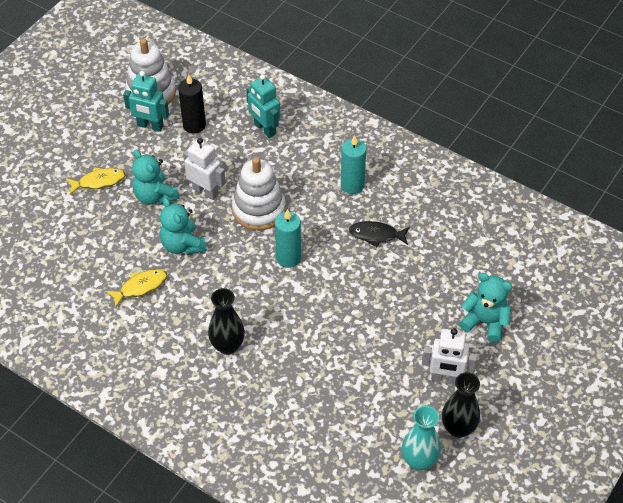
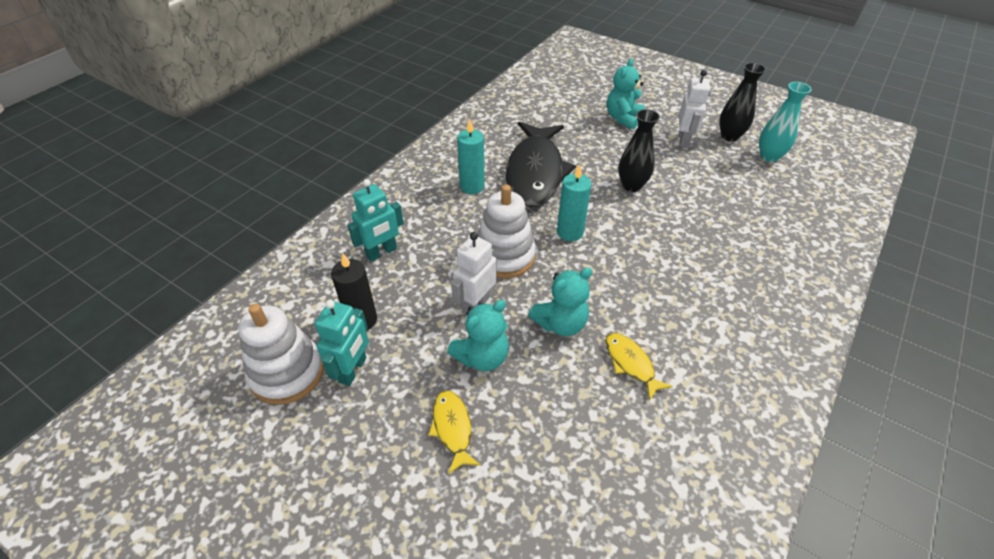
camera: 90 degrees left, 5 degrees down
(227, 346) = (694, 278): black vase -> black vase (631, 186)
(376, 235) = (535, 172): black fish -> black fish, size x2.29

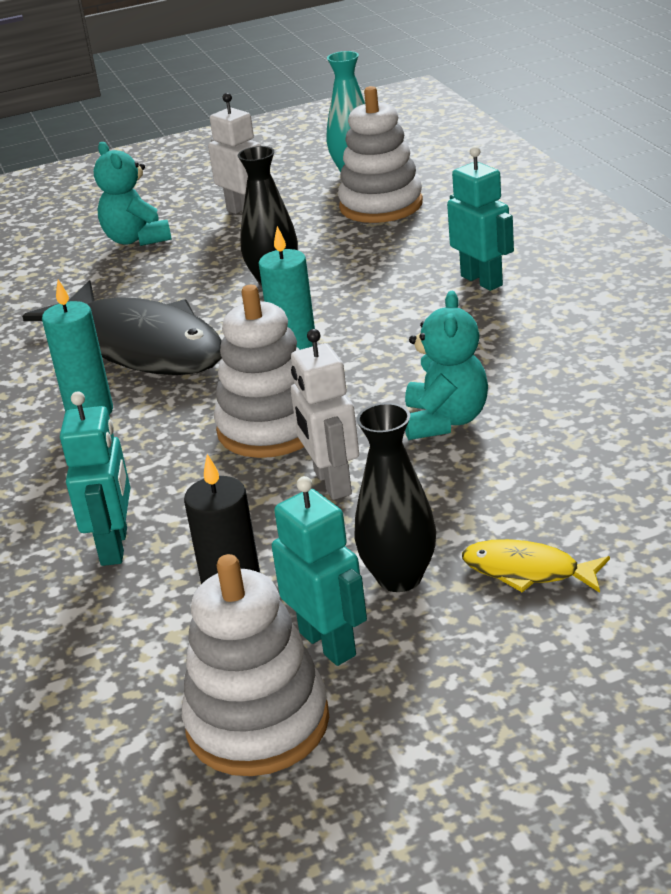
camera: 50 degrees left, 15 degrees down
(482, 357) = (432, 507): turquoise teddy bear -> none
(631, 364) = (564, 390): yellow fish -> none
(710, 269) = (482, 280): none -> turquoise robot
(729, 136) = (284, 181): black vase -> black vase (399, 577)
(745, 186) = (381, 205): none -> white stacking toy

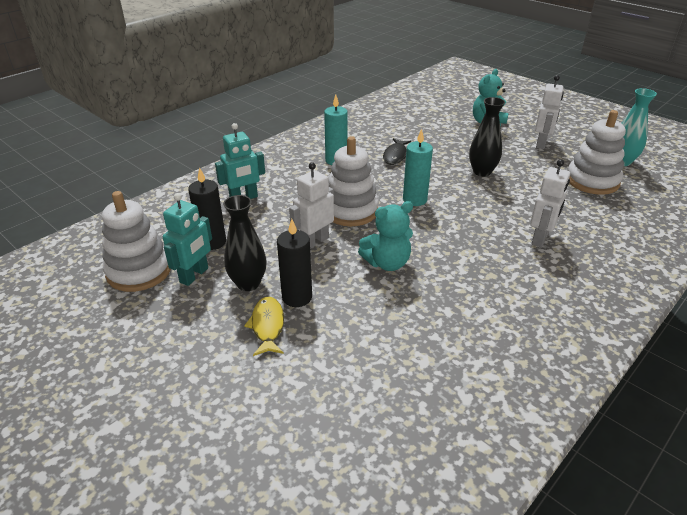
camera: 60 degrees right, 5 degrees up
(141, 346) = (395, 155): black fish -> black fish, size x0.44
(472, 528) = (297, 297): none -> black candle
(482, 280) = (540, 238): turquoise robot -> white robot

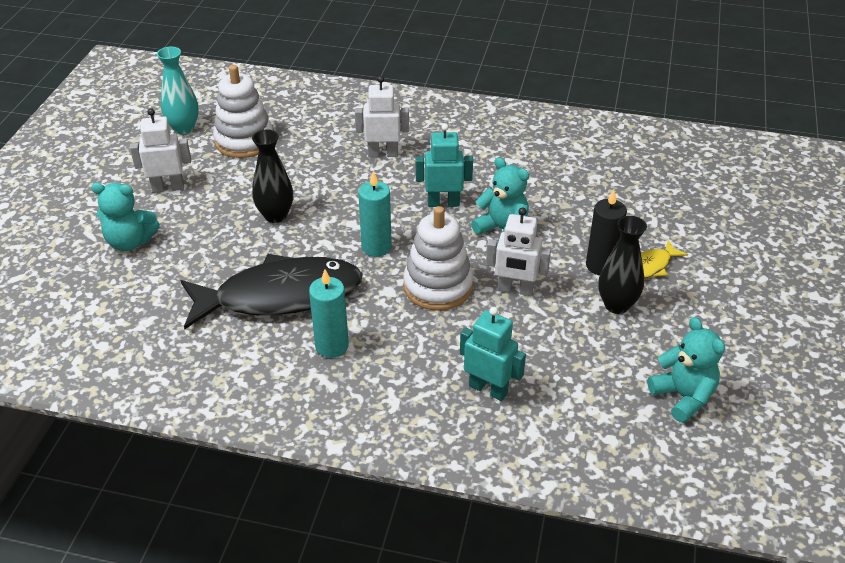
camera: 120 degrees left, 5 degrees up
(139, 271) = (683, 397): white stacking toy -> turquoise teddy bear
(194, 275) = (645, 349): turquoise robot -> turquoise robot (443, 203)
(212, 242) = (588, 367): black candle -> none
(395, 155) = (280, 296): black fish -> black fish, size x2.29

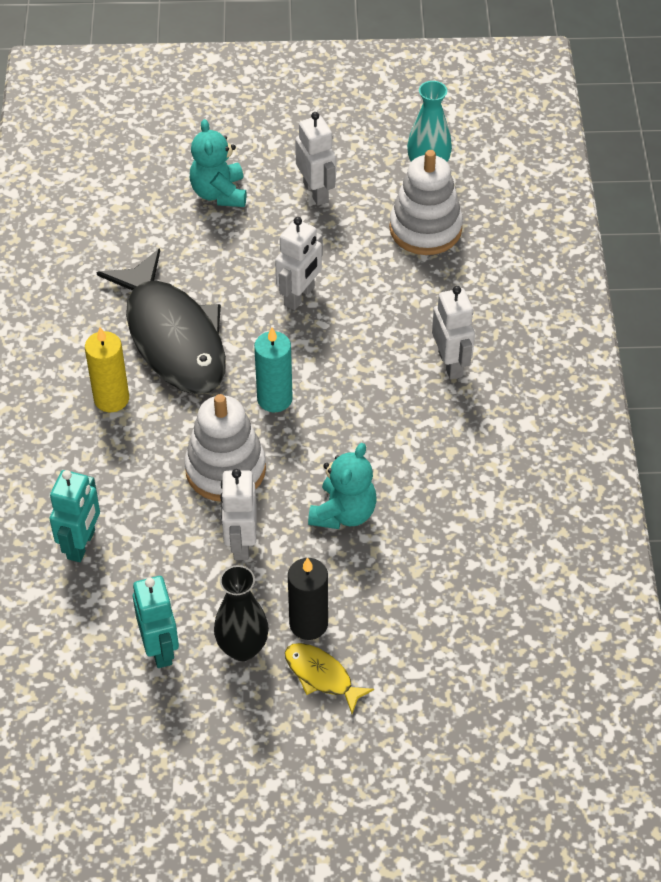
camera: 75 degrees right, 10 degrees up
(275, 215) = (299, 296): black vase -> white robot
(332, 346) = (111, 399): turquoise candle -> yellow candle
(443, 203) = (375, 444): turquoise robot -> turquoise robot (160, 648)
(683, 397) = (110, 728): turquoise teddy bear -> none

